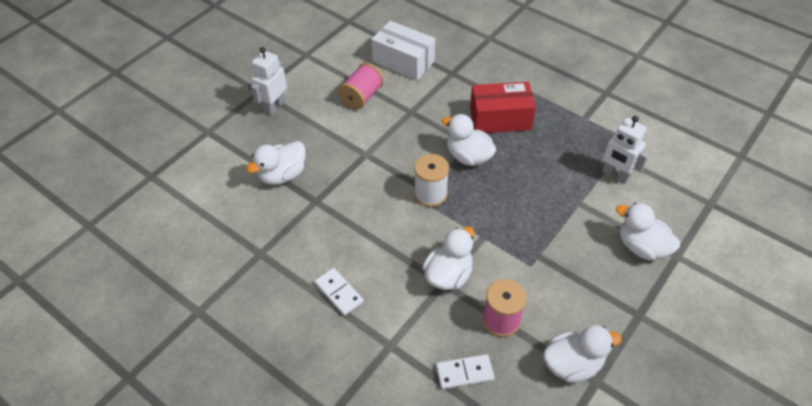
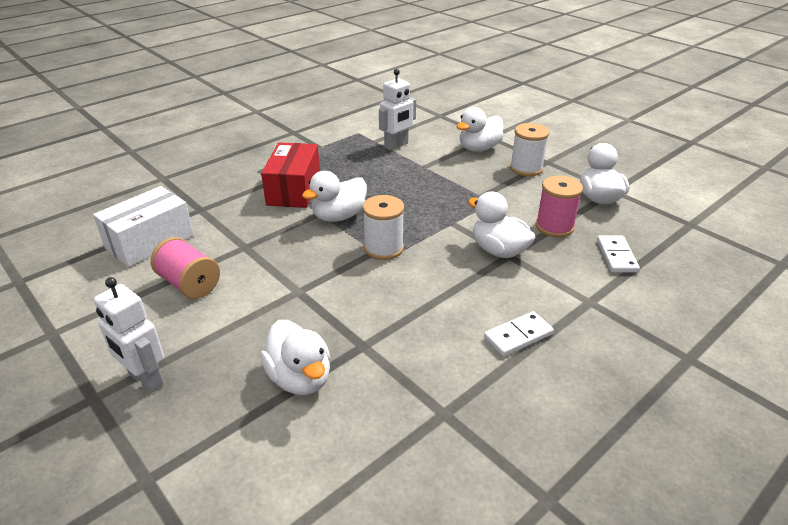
camera: 80 degrees left, 15 degrees down
(613, 294) = (526, 168): none -> white spool

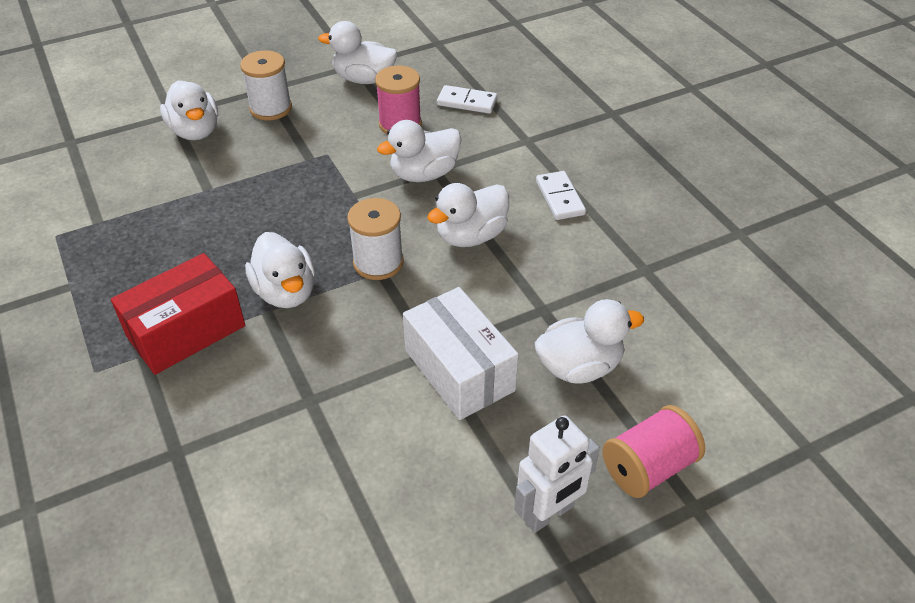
camera: 75 degrees left, 10 degrees up
(150, 242) = (239, 521): white box -> white box (459, 370)
(189, 284) = (373, 467): pink spool -> pink spool (648, 467)
(294, 190) = (186, 331): red box -> red box turned 60 degrees counterclockwise
(396, 145) = (129, 203): white robot -> none
(436, 289) = (471, 236): none -> white duck

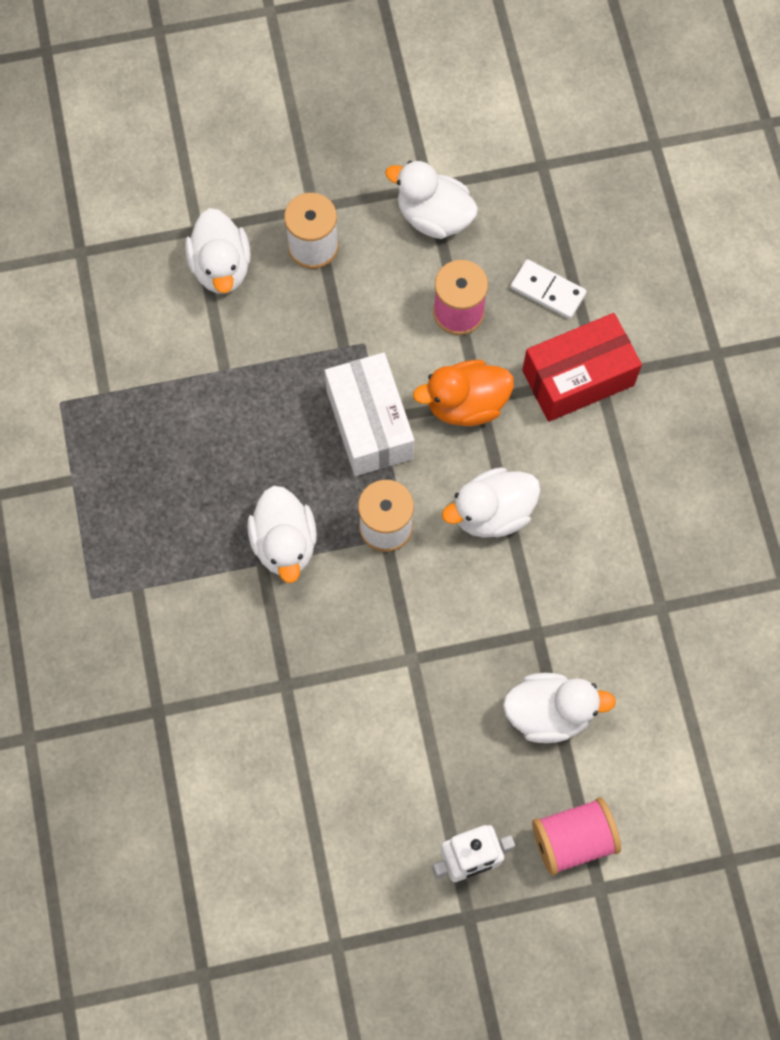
camera: 15 degrees right, 25 degrees up
(186, 331) = (181, 570): red box -> red box (578, 378)
(424, 174) = (466, 404): white duck -> orange duck
(459, 370) = (432, 687): white box -> white box (369, 424)
(559, 198) = (606, 480): white domino -> none

